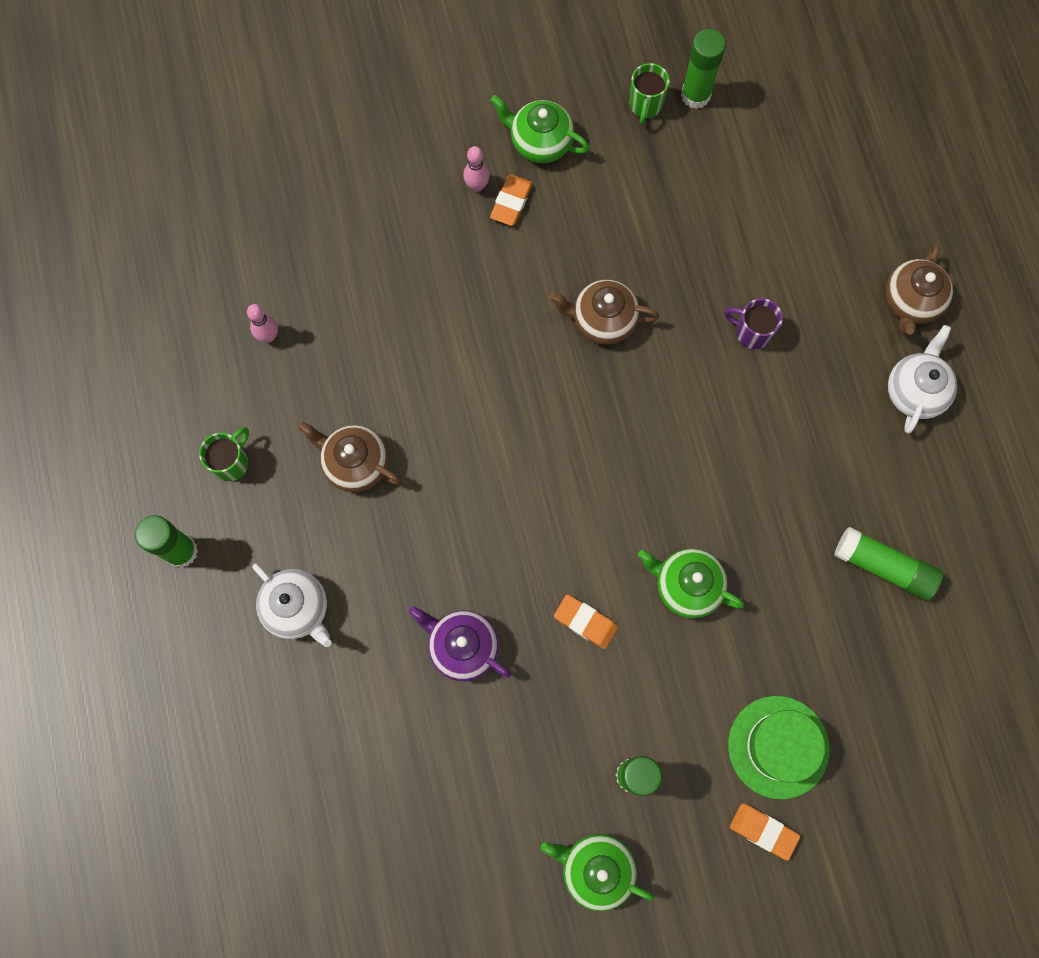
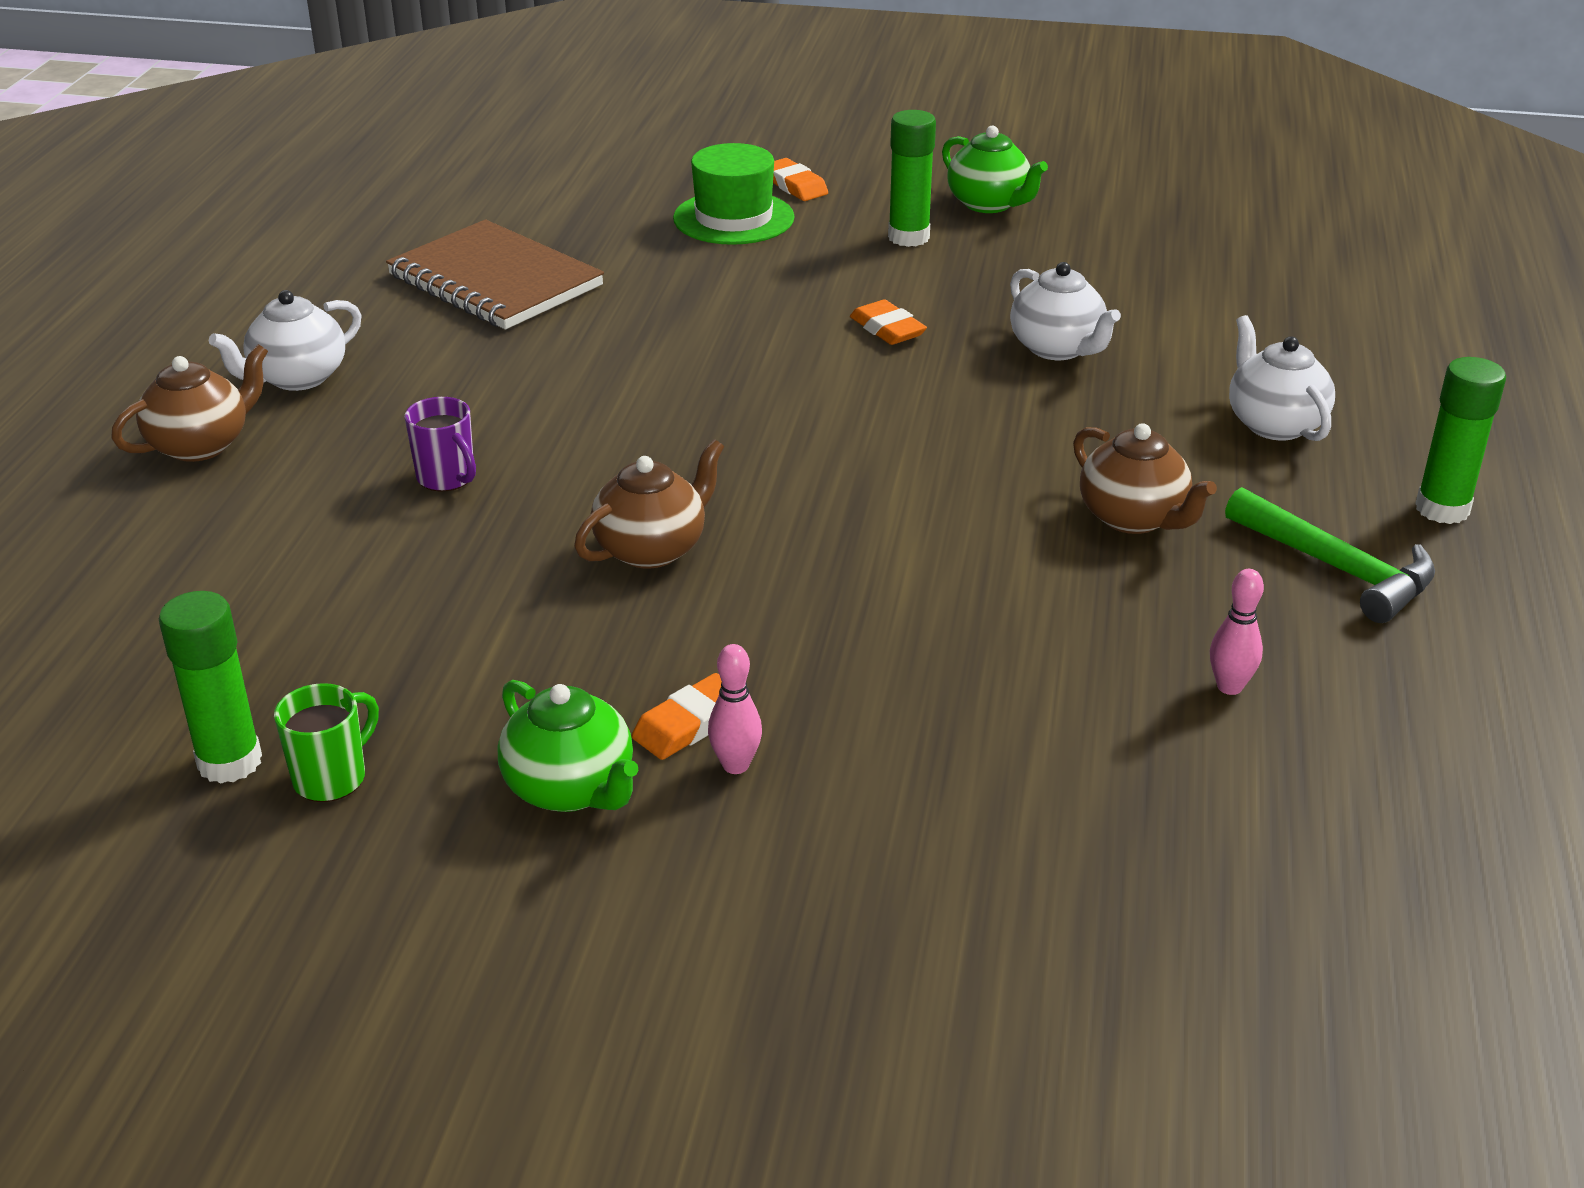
camera: 155 degrees left, 40 degrees down
(232, 462) = (1338, 569): green mug -> green hammer
(462, 647) = (1058, 348): purple teapot -> white teapot
(602, 320) = (652, 548): brown teapot -> brown teapot turned 75 degrees counterclockwise
(686, 586) = (741, 322): green teapot -> none
(884, 567) = (495, 281): green glue stick -> brown notebook

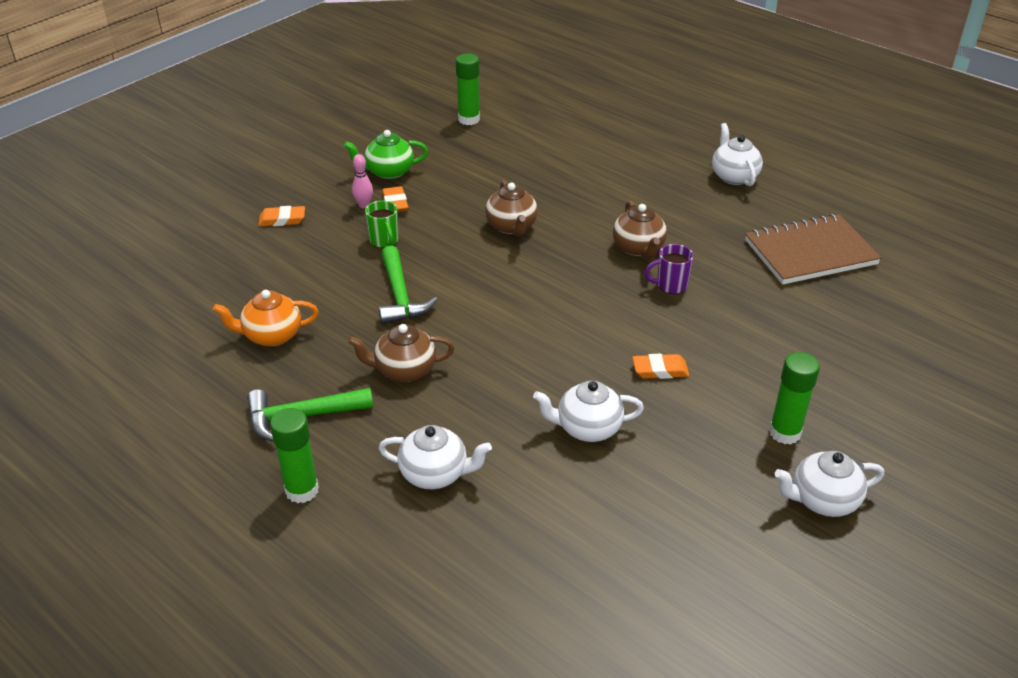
camera: 120 degrees right, 5 degrees up
(201, 445) = (687, 145): brown teapot -> brown teapot (638, 249)
(332, 777) = (442, 134): green mug -> green mug (384, 241)
(447, 478) = (611, 193): purple mug -> purple mug (670, 285)
(733, 218) = (857, 365): green hat -> none
(795, 185) = (902, 413): orange eraser -> orange eraser (282, 219)
(973, 592) = (400, 296): none -> green hammer
(989, 204) = (823, 500): green teapot -> white teapot
(1229, 687) = (271, 336): pink bowling pin -> orange teapot

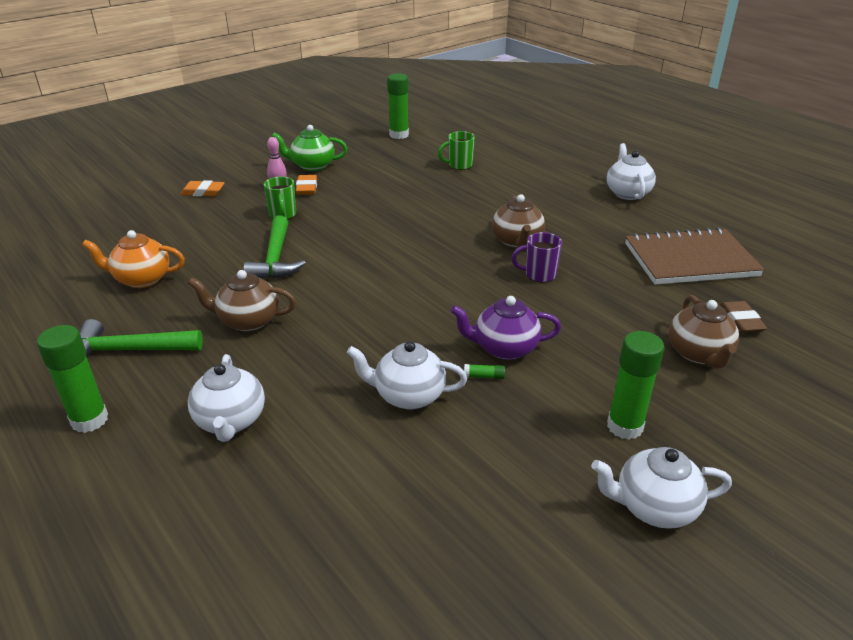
camera: 10 degrees right, 5 degrees down
(435, 474) = (231, 421): white teapot -> white teapot turned 60 degrees clockwise
(511, 227) = (403, 214): brown teapot -> brown teapot (699, 354)
(549, 156) = (459, 165): none -> green mug
(650, 400) = (484, 376): none -> green glue stick
(660, 370) = (504, 348): orange eraser -> purple teapot
(866, 315) = (740, 321): none -> brown eraser

